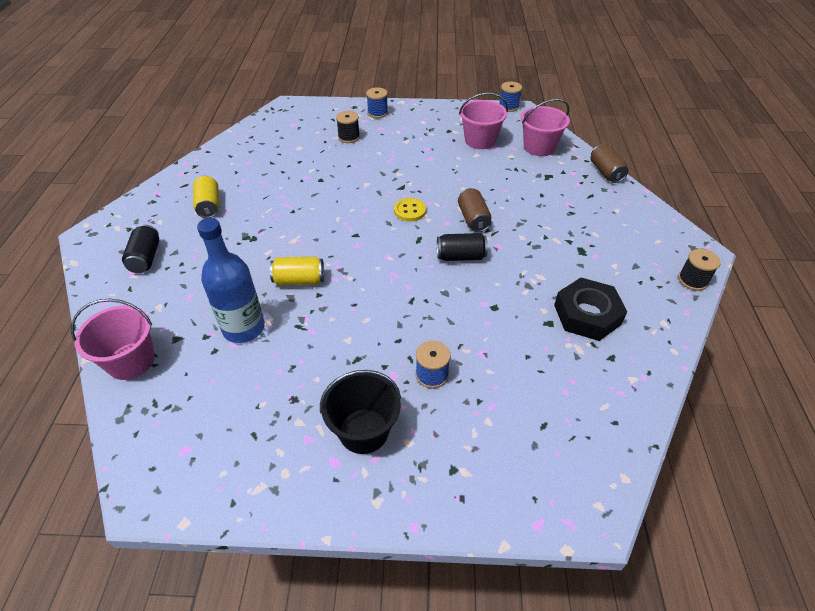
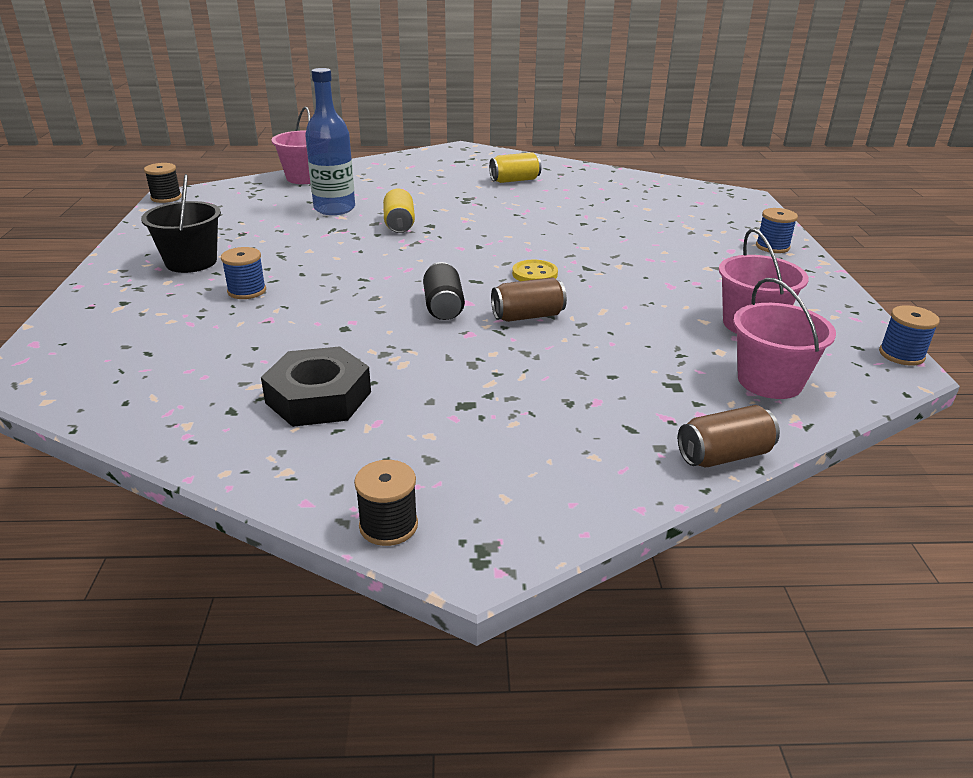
camera: 85 degrees right, 15 degrees down
(146, 258) = (431, 168): black can -> none
(349, 137) = (691, 232): black spool -> black spool (166, 198)

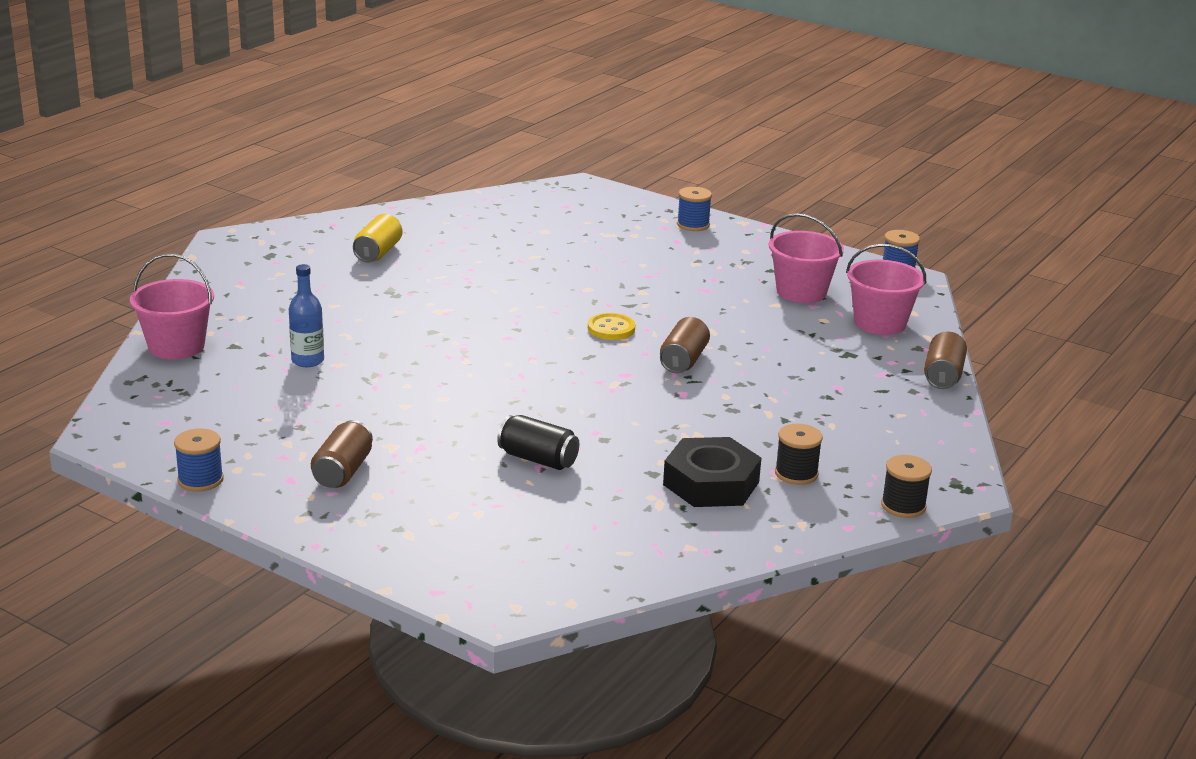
camera: 55 degrees left, 5 degrees down
(166, 198) = (102, 441): black spool -> black spool (796, 473)
(191, 262) = (343, 471): black bucket -> brown can
(247, 291) = (462, 461): blue spool -> blue spool (200, 480)
(334, 209) = (307, 361): blue bottle -> blue bottle, size x0.60
(399, 224) = (407, 344): yellow can -> none
(443, 307) = (621, 386): black can -> black can (538, 459)

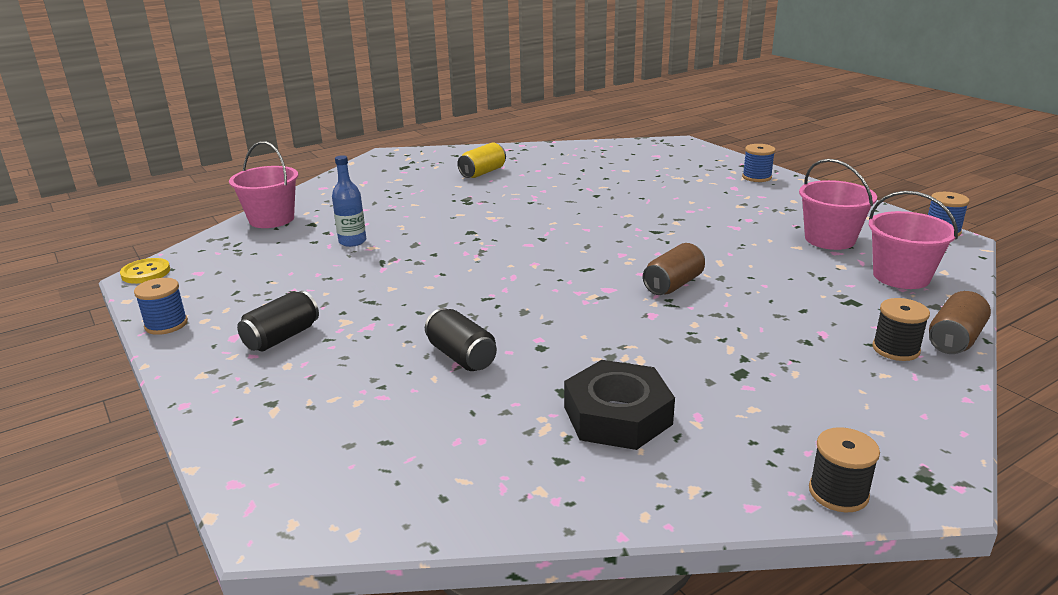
camera: 25 degrees right, 0 degrees up
(343, 471) = (282, 337): brown can -> black can
(611, 329) = (625, 248): yellow button -> yellow button (146, 273)
(796, 473) = (722, 422): black spool -> black spool (895, 349)

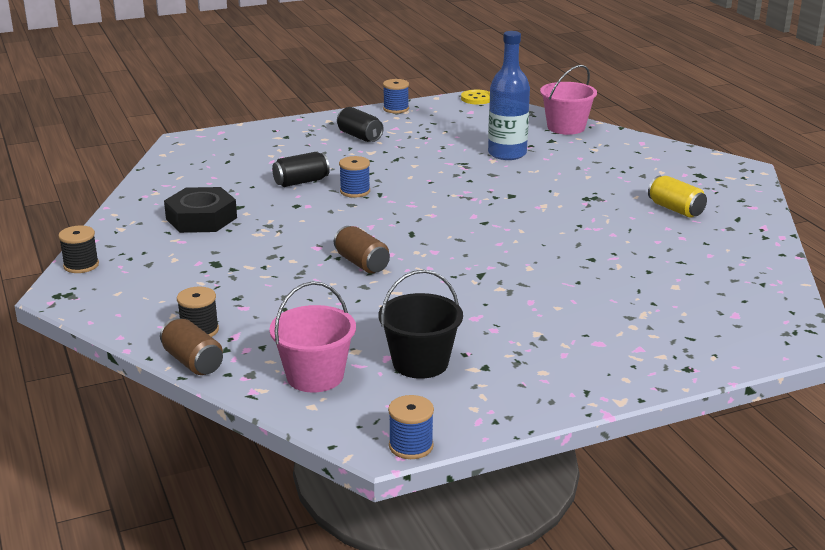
camera: 100 degrees right, 0 degrees up
(352, 241) = (507, 153): blue bottle -> blue bottle, size x1.66
(756, 177) = (635, 367): blue spool -> blue spool (355, 191)
(830, 239) = (420, 363): pink bucket -> black bucket

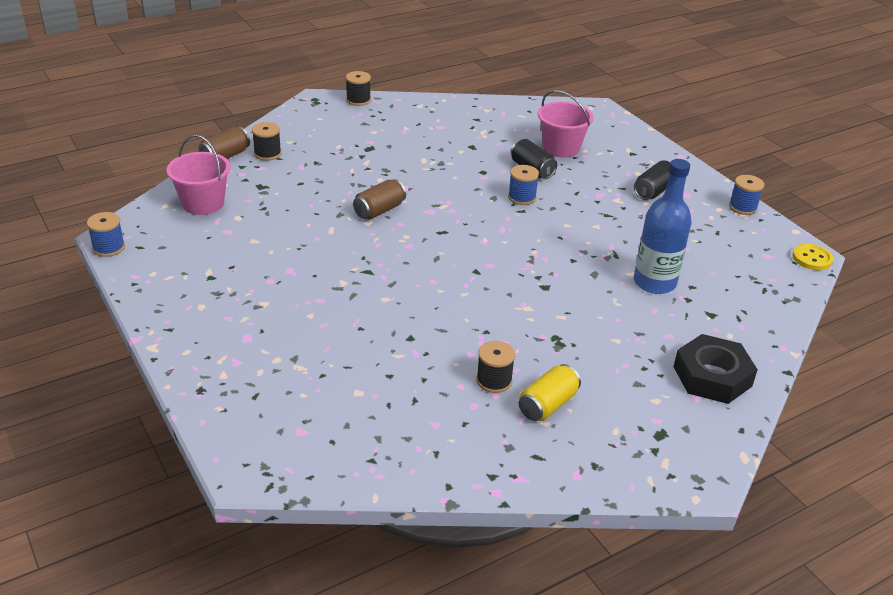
camera: 80 degrees right, 10 degrees up
(201, 218) = (445, 134): black nut -> black nut (712, 376)
(420, 363) = (218, 246): black bucket -> none
(566, 127) = (759, 326): pink bucket -> pink bucket (561, 148)
(648, 227) = (494, 381): none -> black spool

